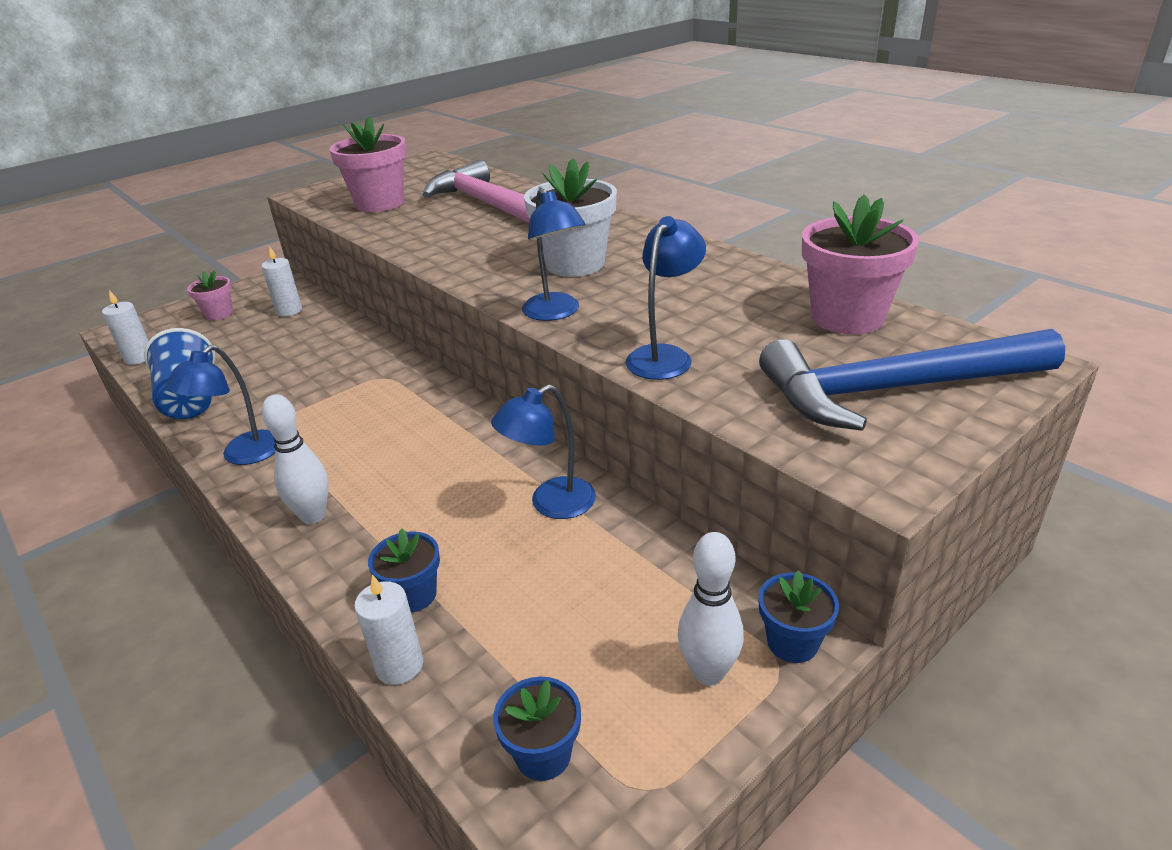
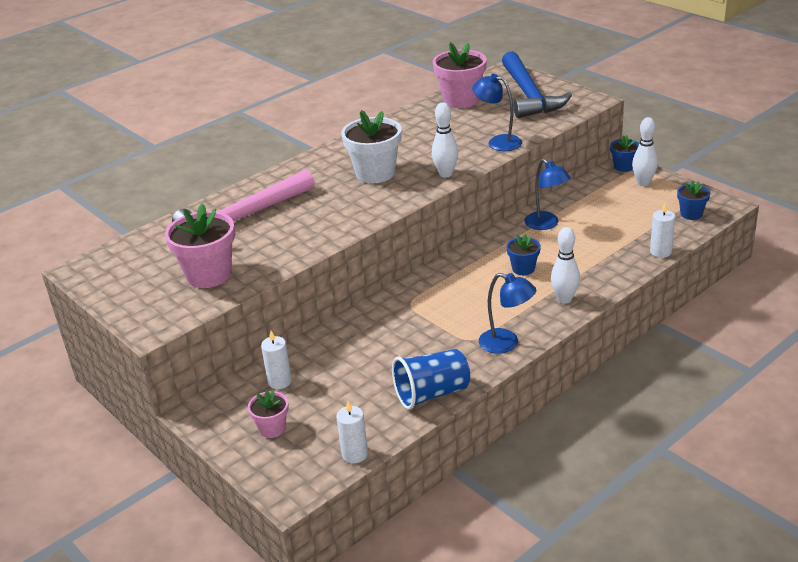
camera: 90 degrees left, 0 degrees up
(414, 595) = (618, 255): blue flower pot -> blue flower pot (523, 269)
(556, 313) = (446, 174): blue lamp -> white bowling pin

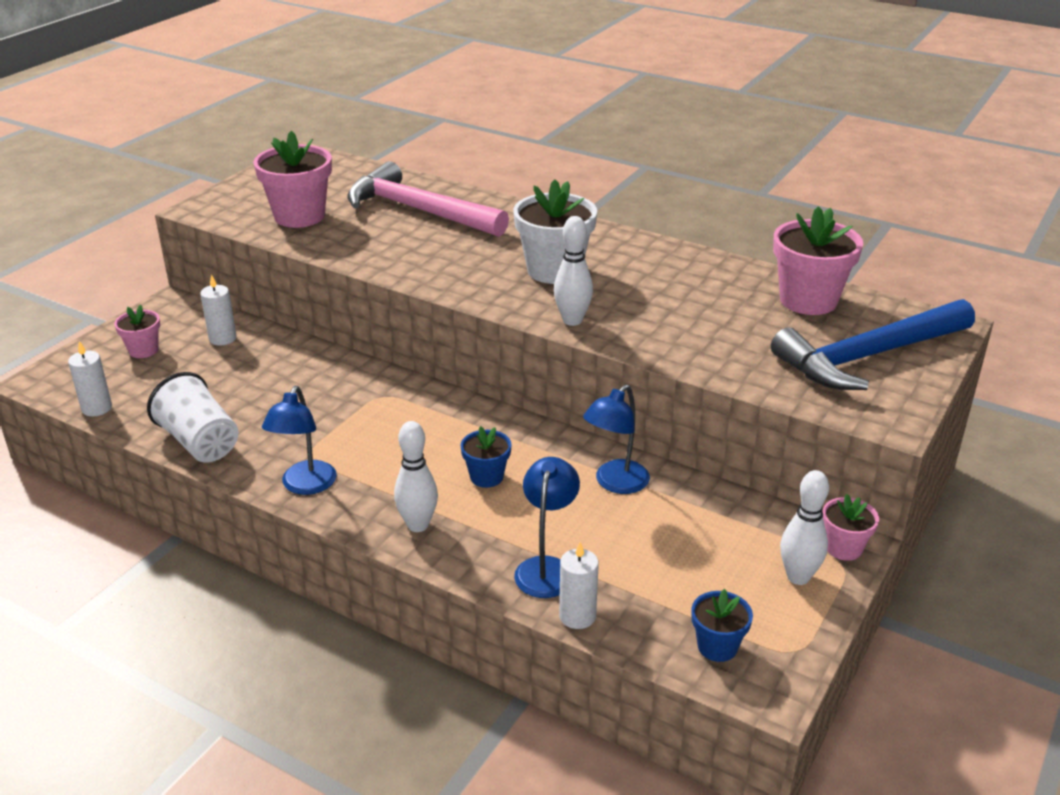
camera: 70 degrees right, 0 degrees up
(432, 394) = (200, 442): blue cup -> white cup
(498, 142) = (688, 349): blue lamp -> blue lamp (546, 568)
(624, 167) = (843, 548): blue flower pot -> pink flower pot

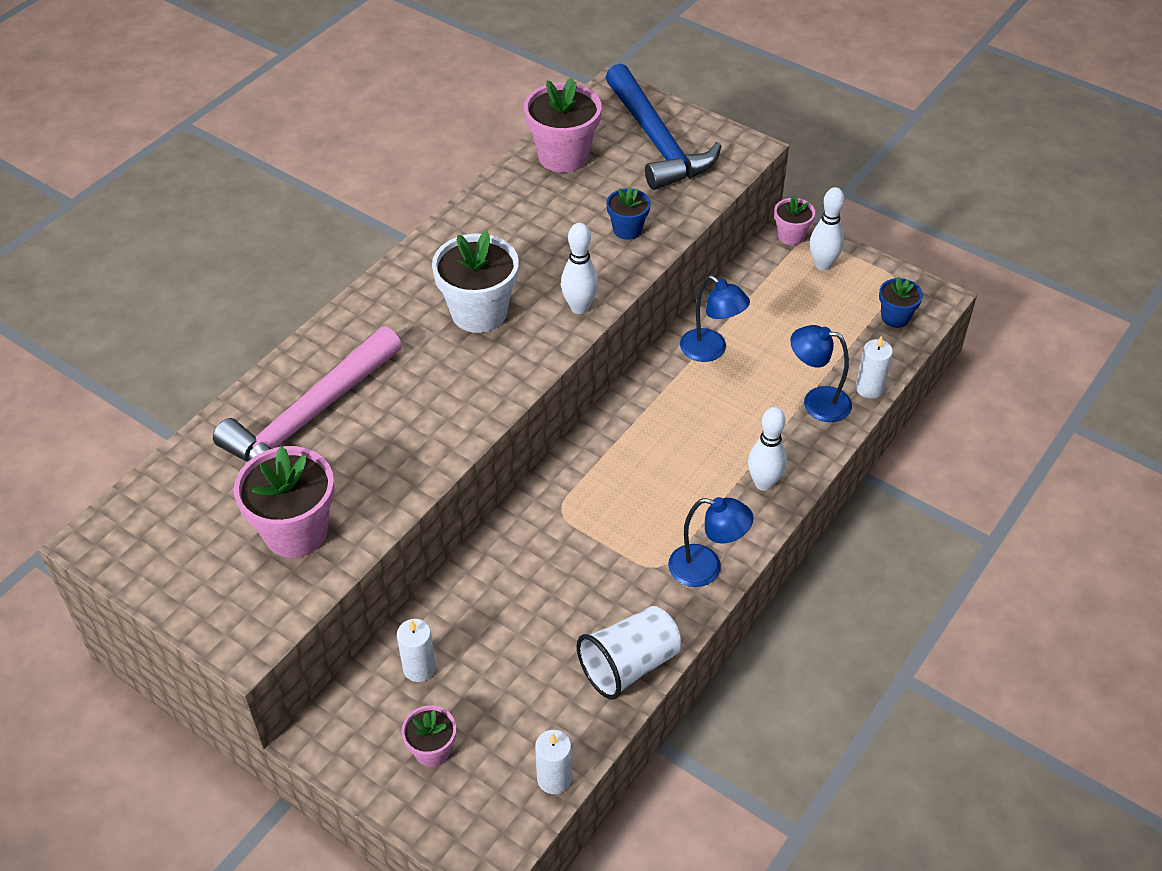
camera: 85 degrees left, 15 degrees up
(486, 477) = (698, 434): blue flower pot -> blue flower pot (627, 229)

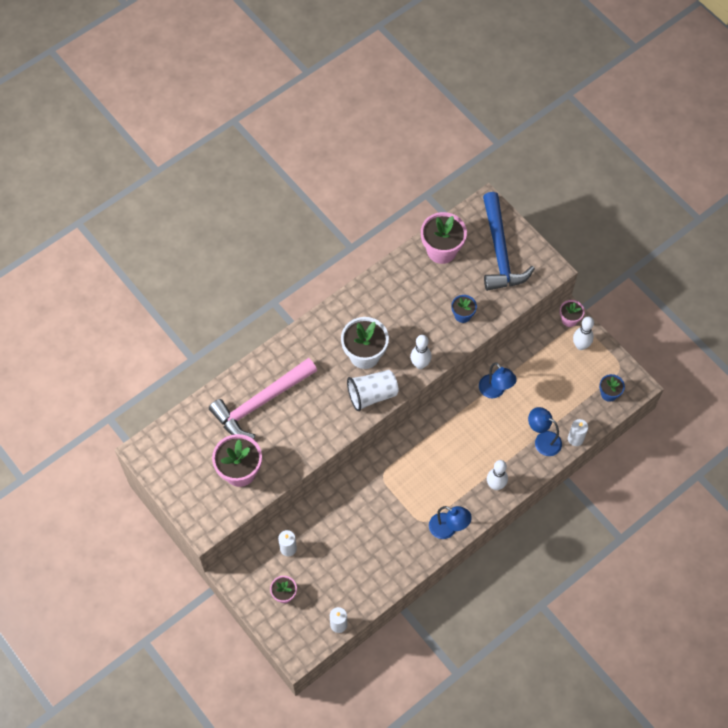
camera: 15 degrees right, 15 degrees up
(629, 665) = (392, 574): white cup -> white cup (372, 395)

